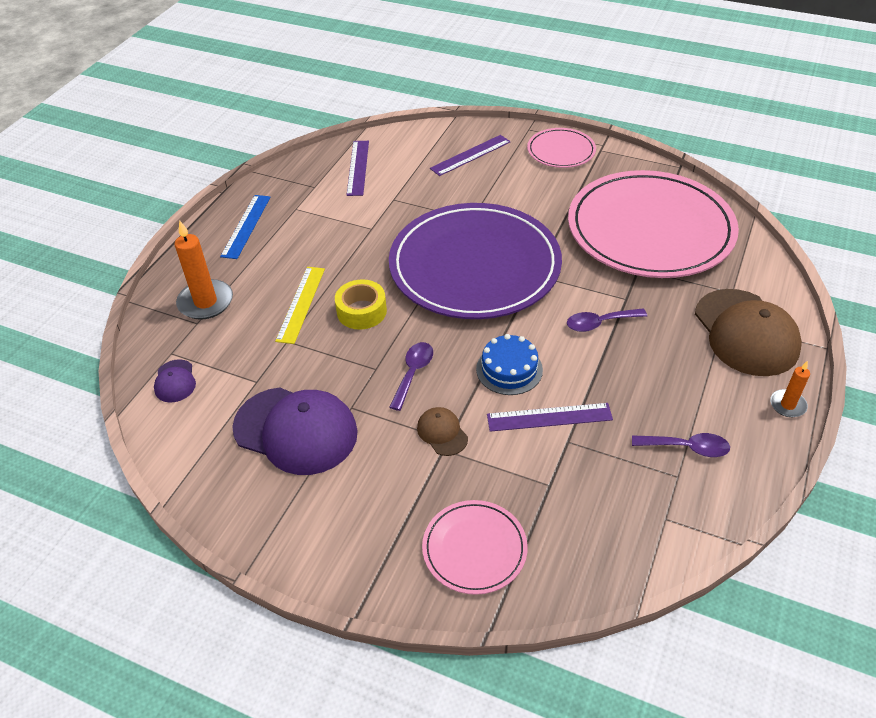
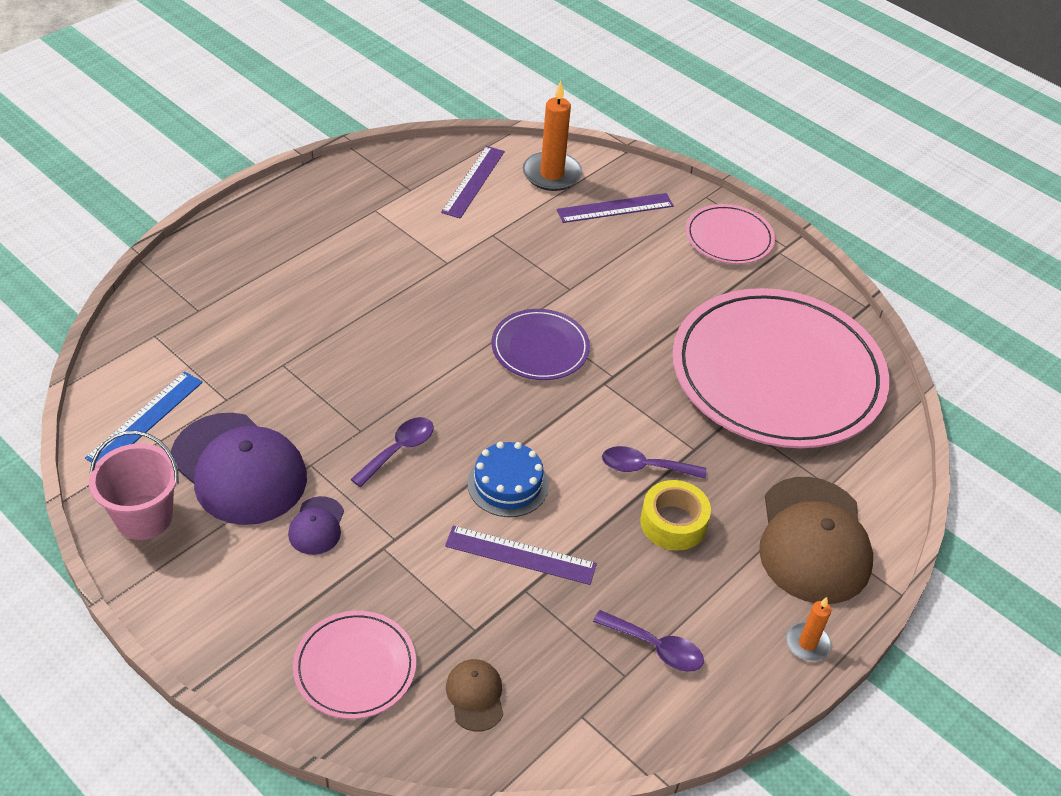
camera: 15 degrees right, 0 degrees up
(175, 381) = (143, 368): purple cap -> purple cap (317, 526)
(206, 302) = (220, 289): orange candle -> orange candle (552, 174)
(238, 495) = (144, 517): none -> pink bucket
(246, 226) = (309, 213): blue ruler -> blue ruler (145, 419)
(301, 304) = (320, 327): yellow ruler -> none
(361, 311) = (382, 358): yellow tape -> yellow tape (673, 523)
(442, 433) = (392, 529): brown cap -> brown cap (475, 696)
(474, 266) = (540, 348): purple plate -> purple plate, size x0.46

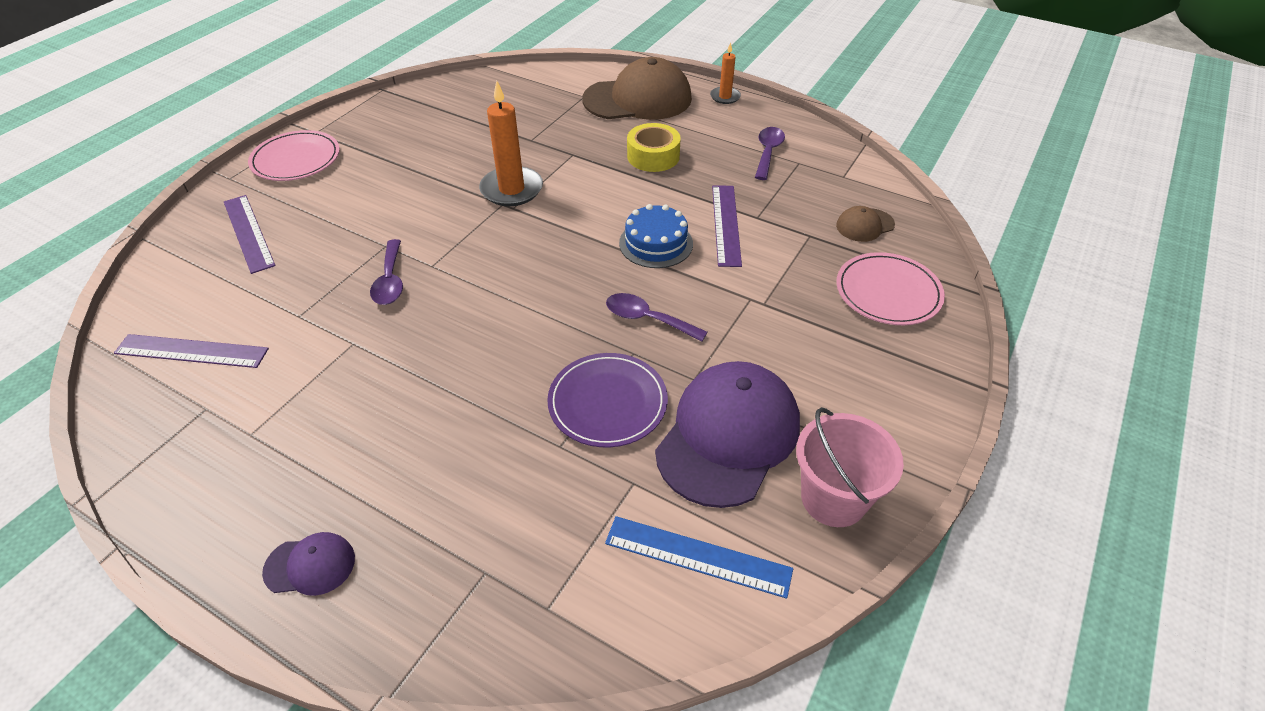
camera: 100 degrees left, 0 degrees up
(317, 526) = (766, 353): purple cap -> purple cap (310, 565)
(540, 348) = (478, 251): purple plate -> purple plate (607, 402)
(552, 174) = (182, 287): orange candle -> orange candle (511, 189)
(644, 467) = (603, 175): purple spoon -> purple spoon (390, 281)
(777, 374) = (474, 123): pink plate -> none

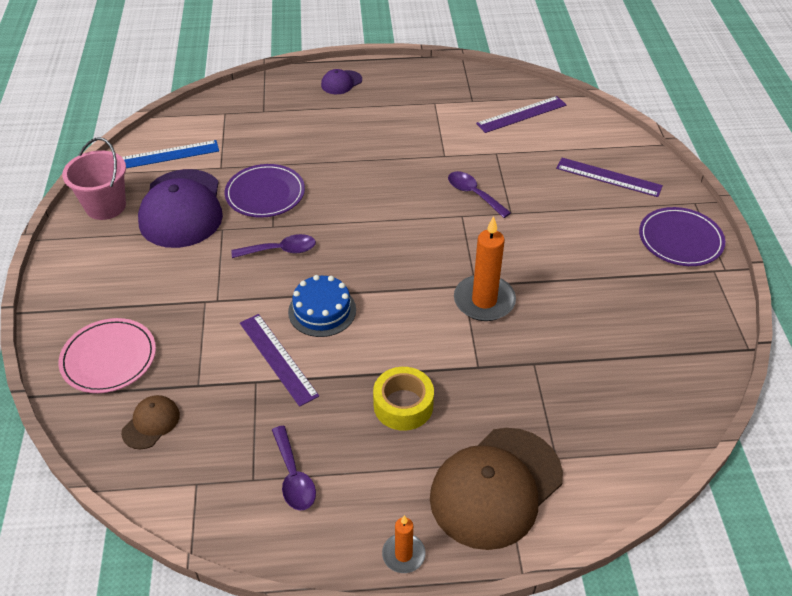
camera: 145 degrees right, 0 degrees up
(296, 159) = (680, 239): pink plate -> purple plate

